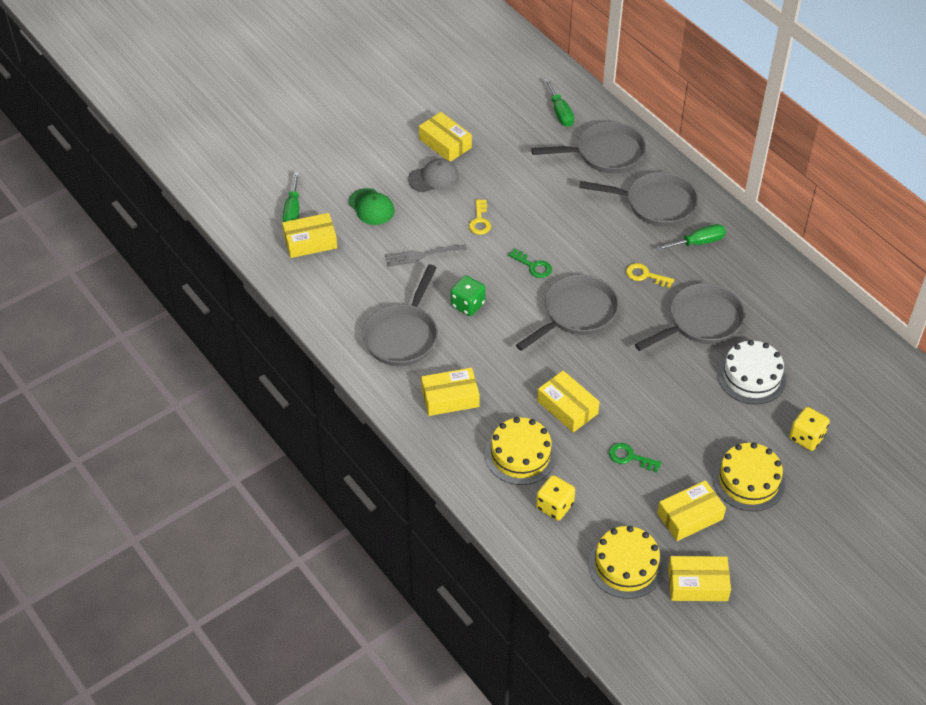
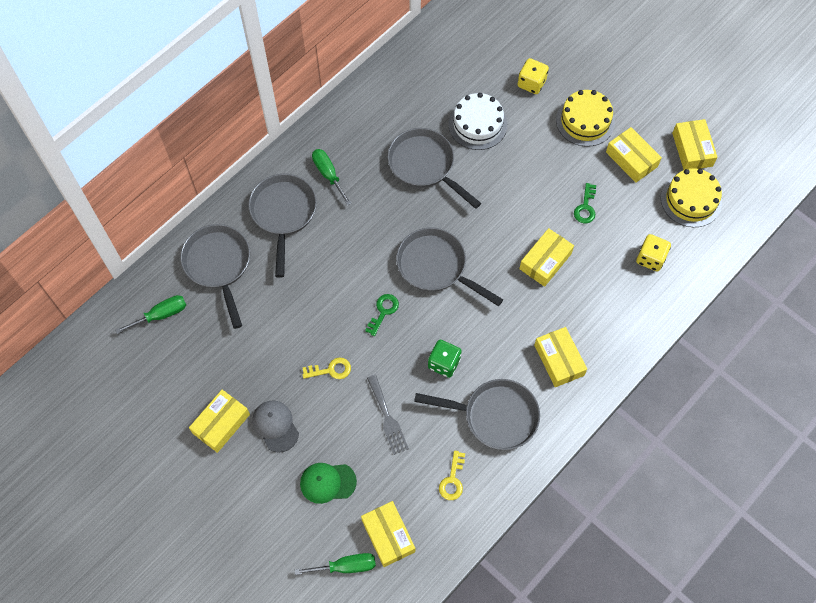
camera: 100 degrees left, 15 degrees up
(371, 207) = (327, 482): green cap -> green cap turned 135 degrees counterclockwise
(520, 455) = (606, 292): yellow cake -> none
(645, 275) = (377, 214): yellow key -> yellow key (452, 480)

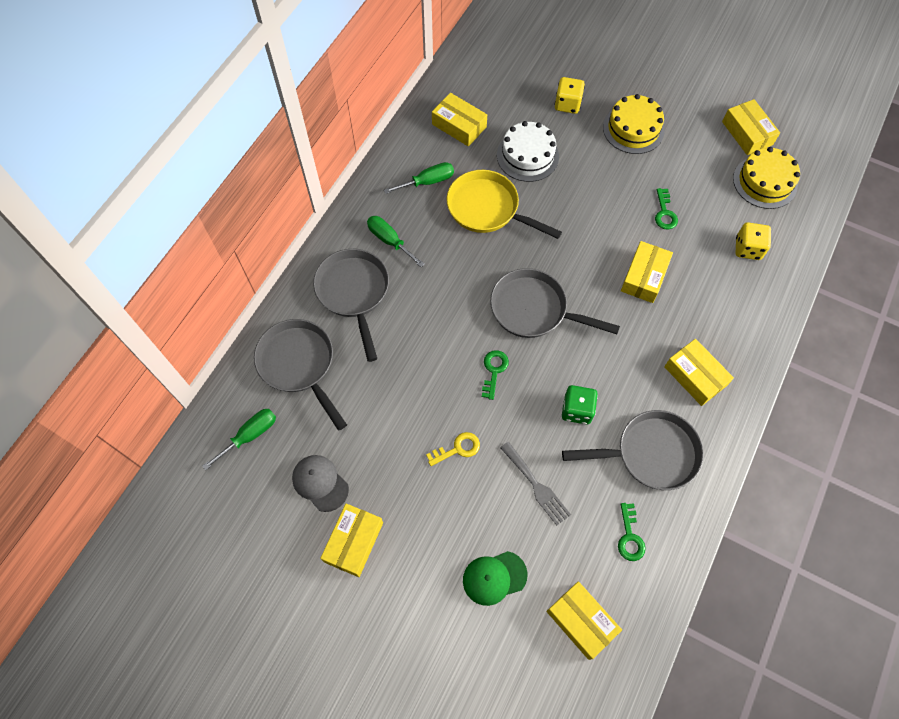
camera: 15 degrees left, 0 degrees up
(275, 426) = (416, 528): grey cap -> grey cap (320, 483)
(346, 566) = (546, 671): green screwdriver -> green screwdriver (427, 182)
(424, 166) = (487, 209): grey pan -> yellow pan
(452, 480) = (629, 537): yellow key -> green key
(631, 159) = (692, 155): yellow box -> yellow box (459, 125)

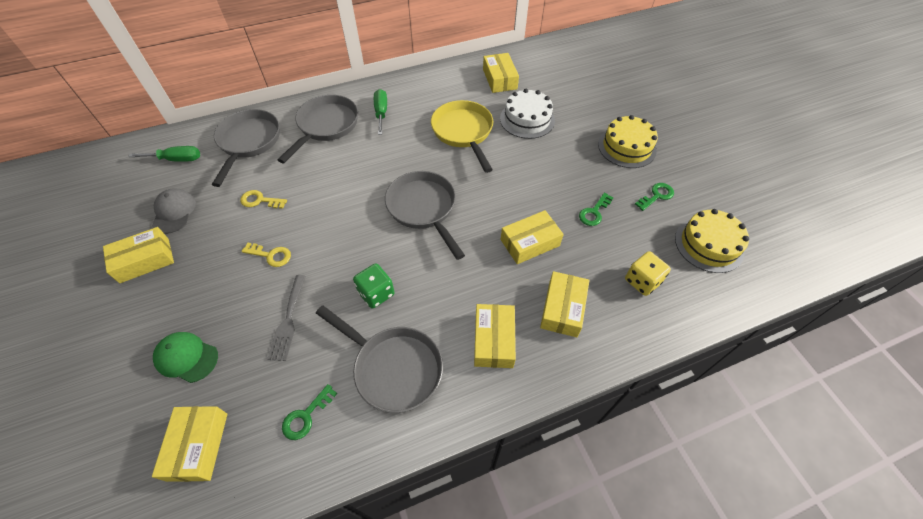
camera: 40 degrees right, 10 degrees down
(385, 411) = (260, 200): none -> yellow key
(427, 182) = (443, 96): green screwdriver -> none
(494, 371) = (352, 226): green key -> green key (656, 196)
(567, 104) = (590, 107): yellow dice -> none
(747, 133) = (726, 202): yellow box -> yellow box (562, 309)

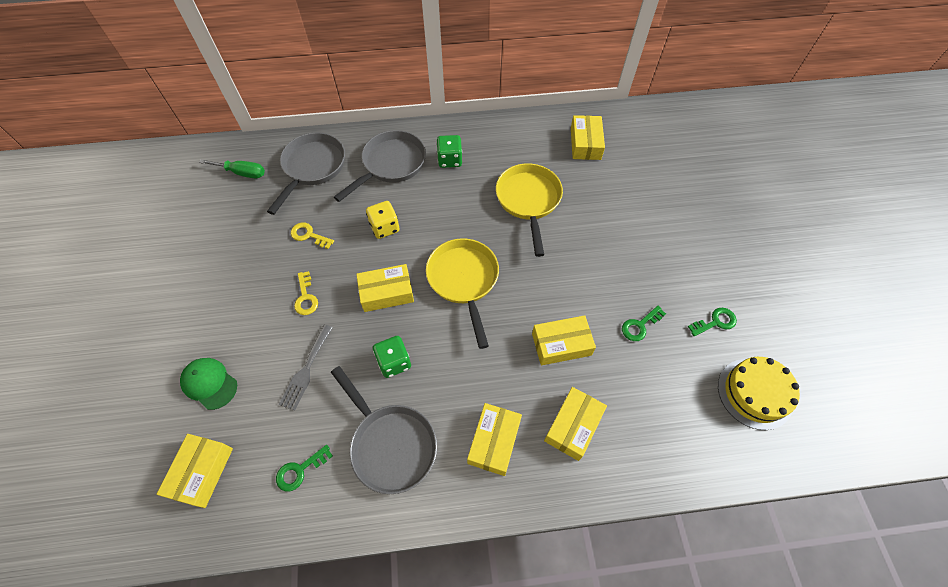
camera: 15 degrees right, 5 degrees up
(144, 260) = (193, 275): yellow box -> yellow box (386, 292)
(174, 212) = (228, 230): grey cap -> none
(271, 255) = (306, 297): yellow key -> yellow key turned 45 degrees clockwise
(381, 113) = (450, 160): green screwdriver -> green dice
(423, 208) = (464, 280): grey pan -> yellow pan
(527, 119) = (601, 199): white cake -> none
(626, 147) = (701, 256): yellow cake -> none
(642, 281) = (666, 417): yellow dice -> yellow dice (384, 227)

